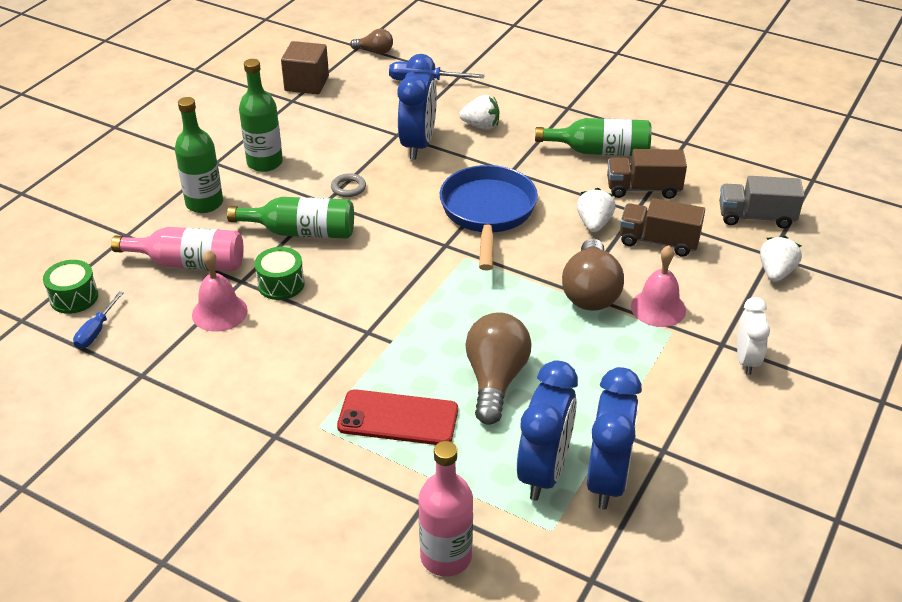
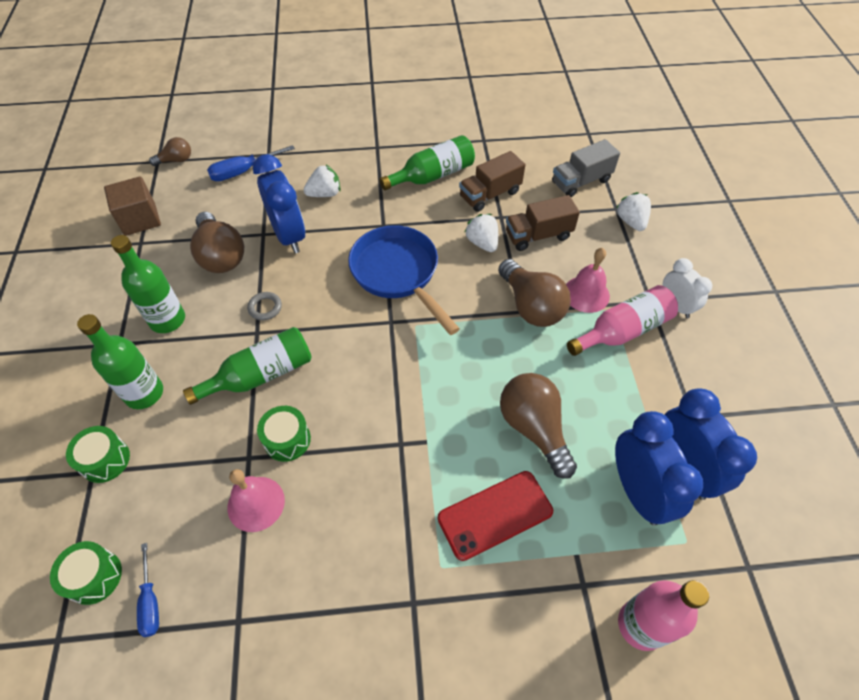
camera: 35 degrees left, 15 degrees up
(141, 232) = (105, 460): none -> green drum
(189, 263) = (183, 467): pink bottle -> pink bottle (622, 331)
(347, 136) = (221, 255): none -> brown light bulb

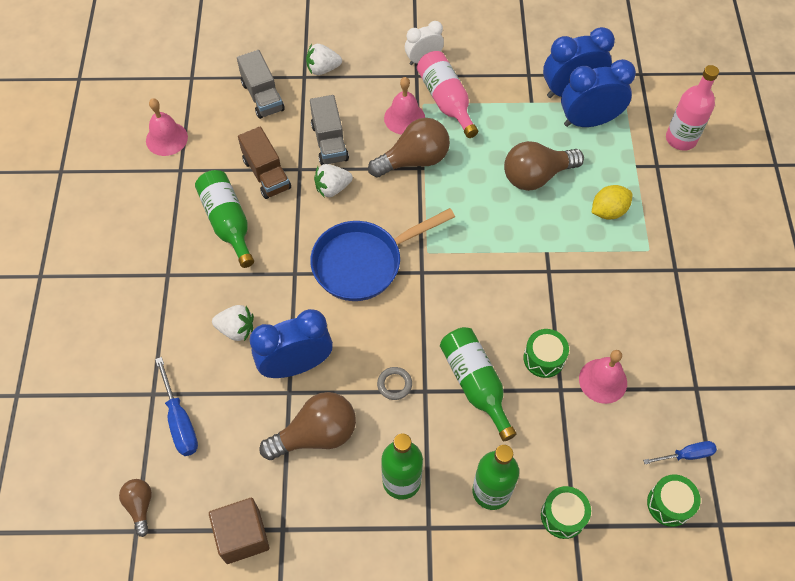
camera: 85 degrees left, 5 degrees up
(325, 194) = (236, 329): white strawberry -> white strawberry turned 120 degrees clockwise
(495, 515) = (608, 211): red phone -> yellow lemon
(515, 127) = (166, 138): none -> pink bell
(538, 235) = (329, 142): brown truck -> grey truck

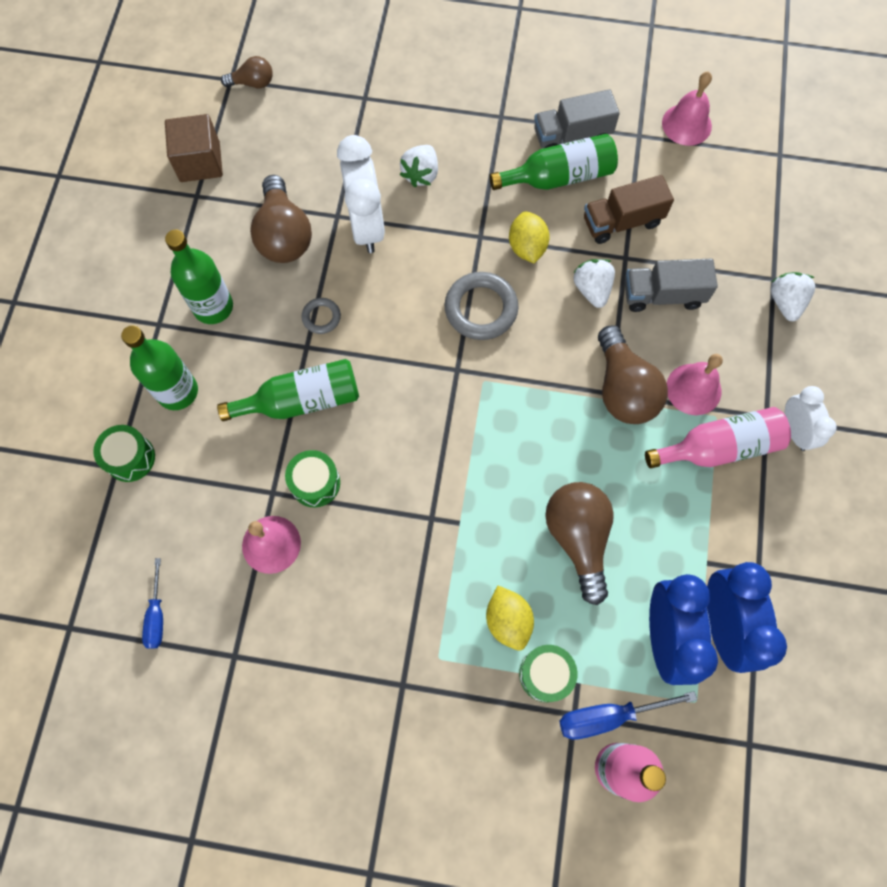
camera: 100 degrees right, 10 degrees up
(180, 421) = (330, 119): blue screwdriver -> blue screwdriver (608, 716)
(262, 96) = (743, 228): grey truck -> grey truck (572, 136)
(296, 365) = (366, 226): blue clock -> white clock
(300, 237) = (527, 247): none -> yellow lemon
(363, 263) = (481, 309): blue pan -> grey ring
(669, 504) = (108, 577): green drum -> green drum (545, 674)

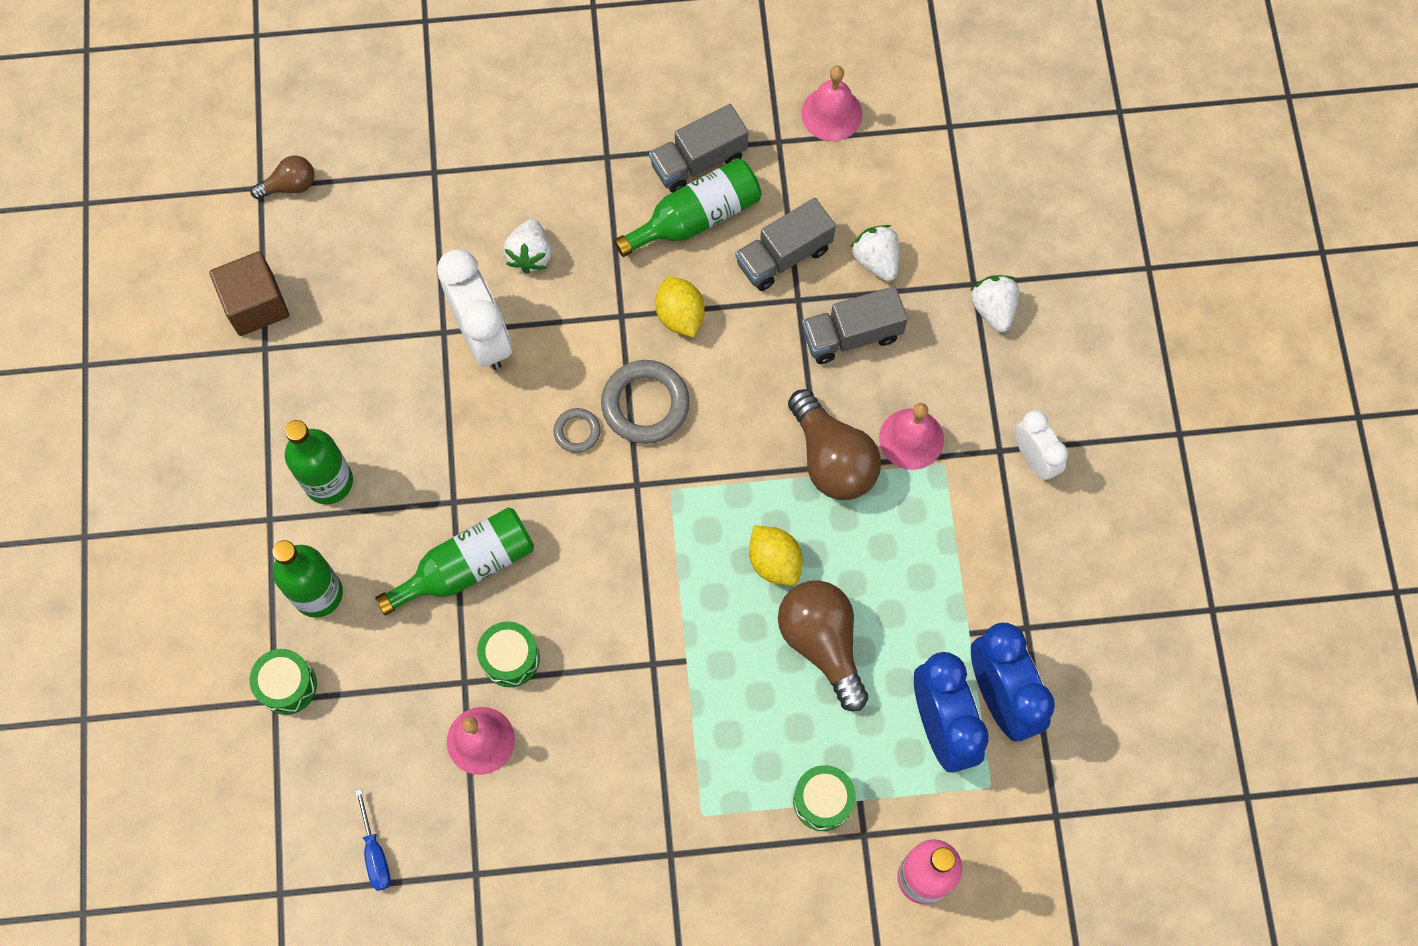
camera: 15 degrees left, 0 degrees up
(284, 235) = (387, 372): brown light bulb -> none
(321, 317) = (461, 462): grey ring -> grey ring (577, 431)
(508, 620) = (767, 754): yellow lemon -> yellow lemon (774, 562)
(592, 289) = (768, 349): white strawberry -> white strawberry (876, 260)
(608, 716) = (900, 827): blue screwdriver -> none
(622, 222) = (784, 256): brown truck -> grey truck
(719, 447) = (954, 499): pink bottle -> none

